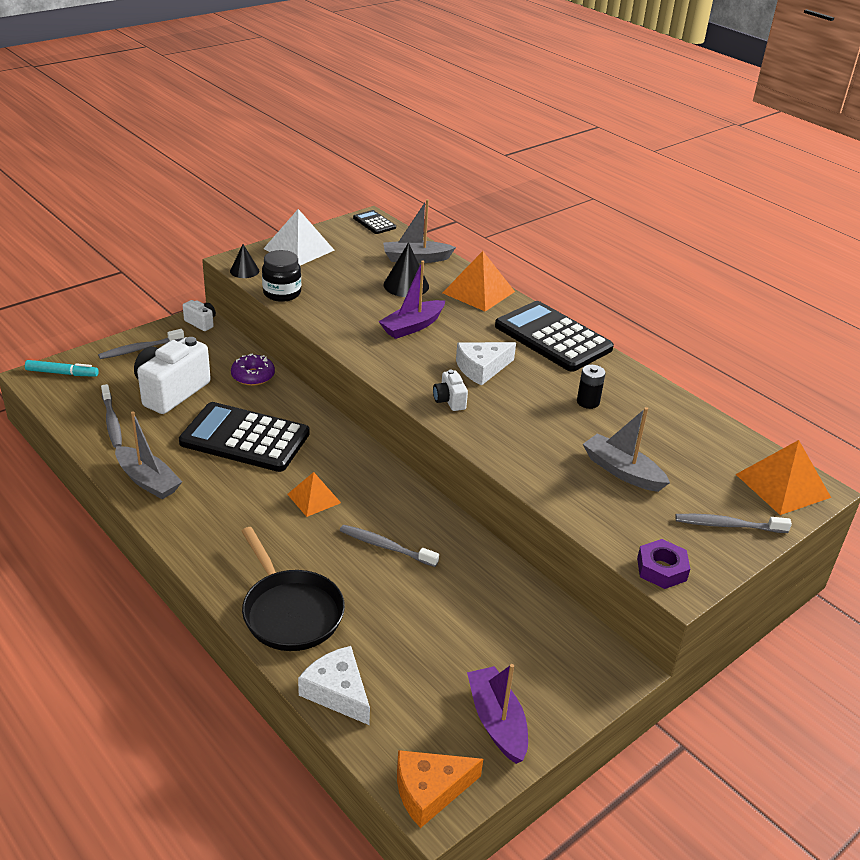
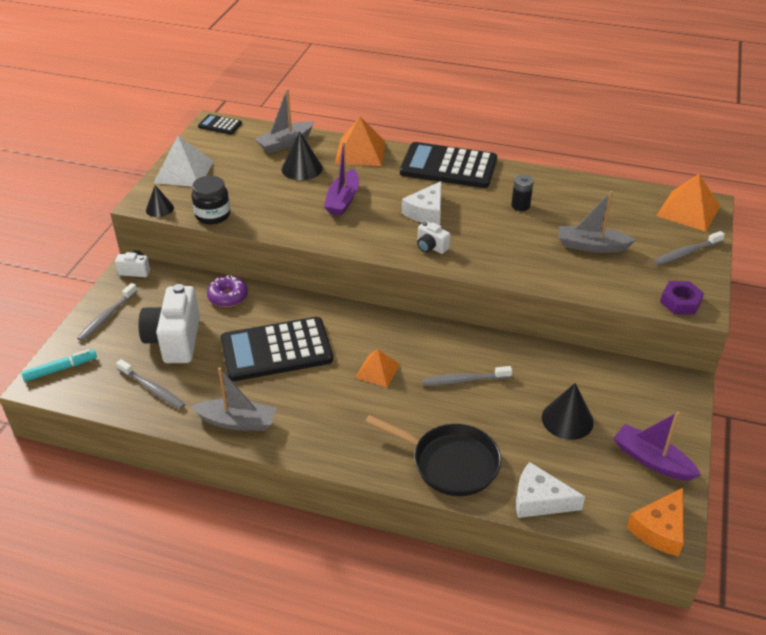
camera: 30 degrees left, 5 degrees up
(449, 635) = (567, 419): none -> black cone

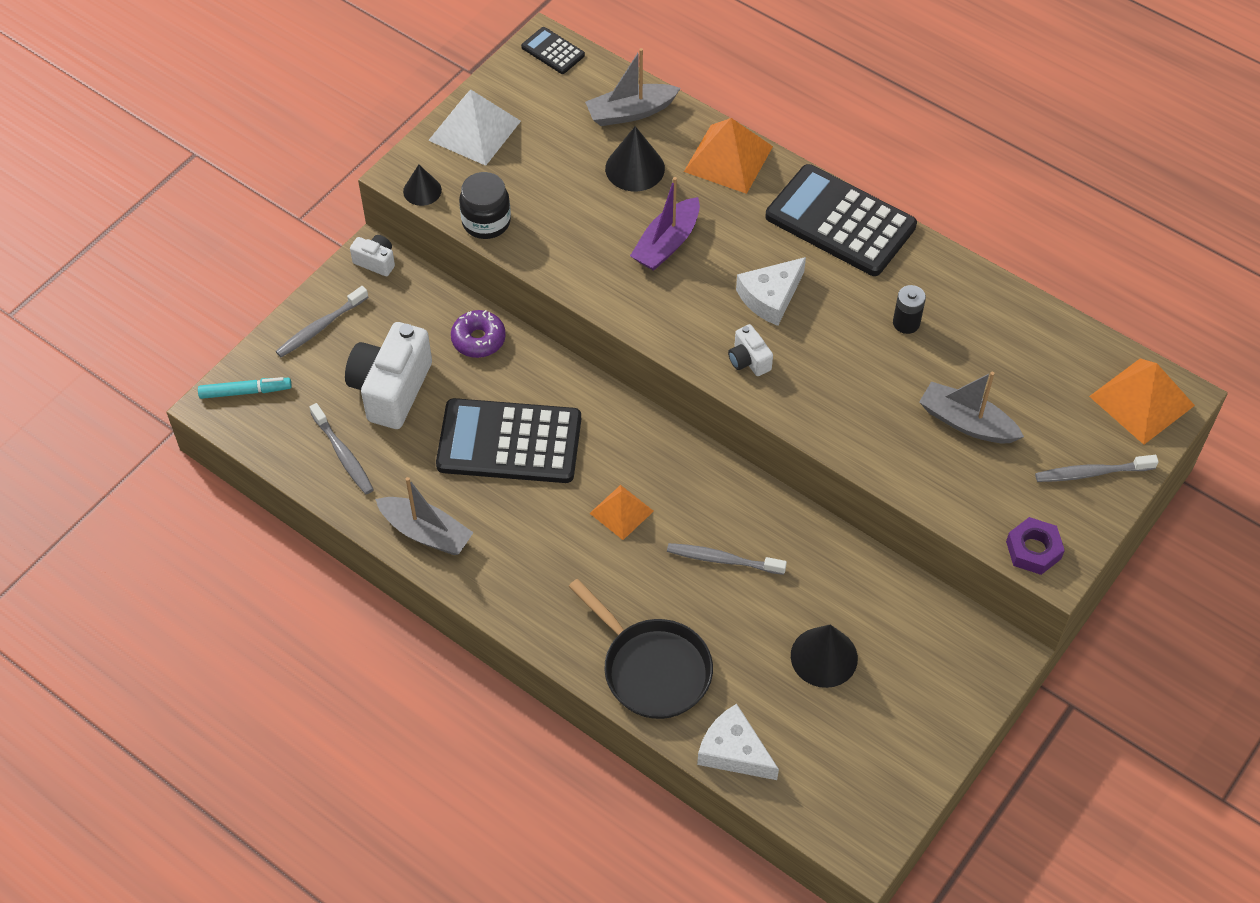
camera: 20 degrees right, 15 degrees up
(651, 460) = (898, 745): purple boat -> none
(660, 529) = (855, 835): orange cheese -> none

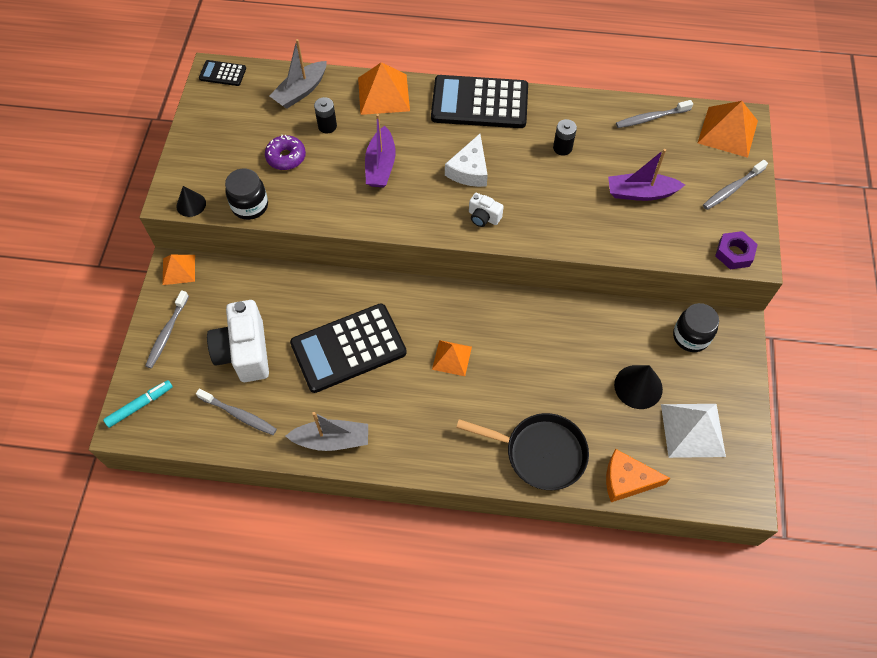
camera: 30 degrees left, 5 degrees up
(376, 261) = (179, 269): white camera -> orange pyramid
(474, 130) = (202, 148): white pyramid -> white pyramid (692, 430)
(478, 339) = (283, 289): purple donut -> purple donut (286, 157)
(635, 168) = (327, 126): black cone -> black battery
(722, 560) = (535, 356): grey toothbrush -> grey toothbrush (651, 118)
(733, 751) = (627, 480): white cheese -> orange cheese
(934, 634) = (691, 336): none -> black jar
(966, 422) = (640, 193): grey boat -> purple boat

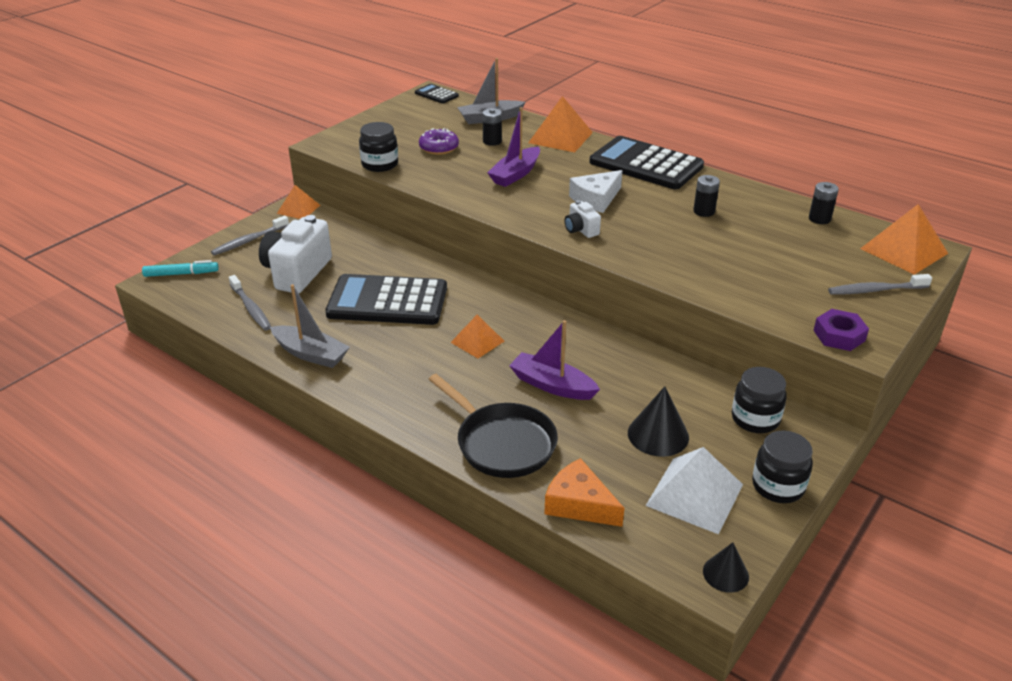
camera: 30 degrees right, 25 degrees down
(191, 204) = (334, 151): black cone -> black cone (725, 573)
(640, 193) = (763, 262): purple boat -> purple boat (552, 385)
(651, 118) = (819, 219): grey toothbrush -> black battery
(737, 393) = (778, 486): none -> black jar

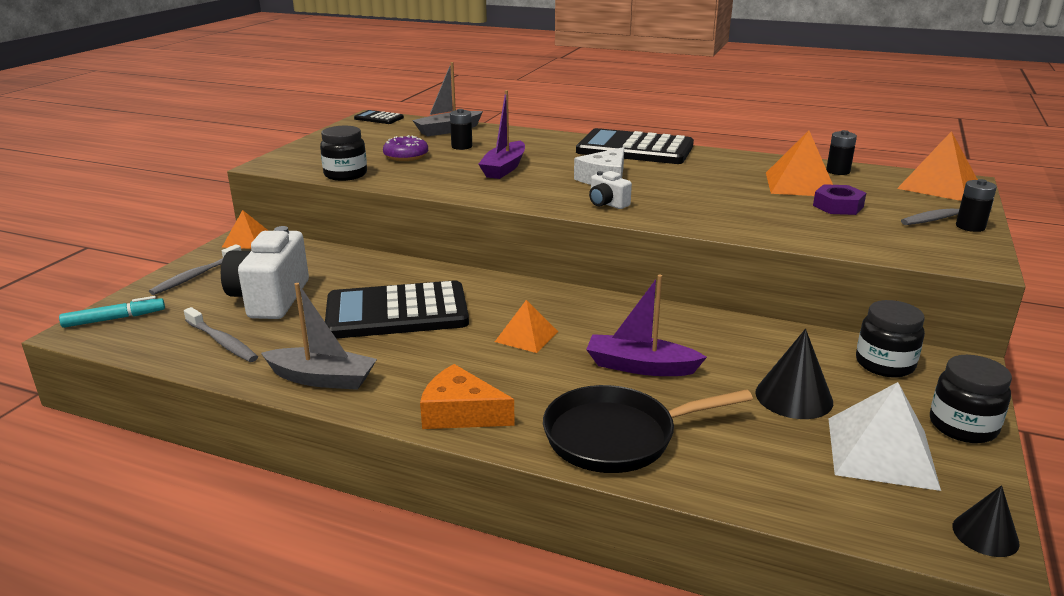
camera: 15 degrees left, 10 degrees down
(501, 443) = (617, 436): black pan -> black pan turned 135 degrees clockwise
(560, 137) = (532, 137): orange pyramid -> orange pyramid (800, 184)
(579, 504) = (756, 488): orange cheese -> orange cheese (460, 413)
(704, 211) = (722, 177): black battery -> black battery (970, 227)
(839, 335) = (947, 257): purple nut -> purple nut (838, 206)

